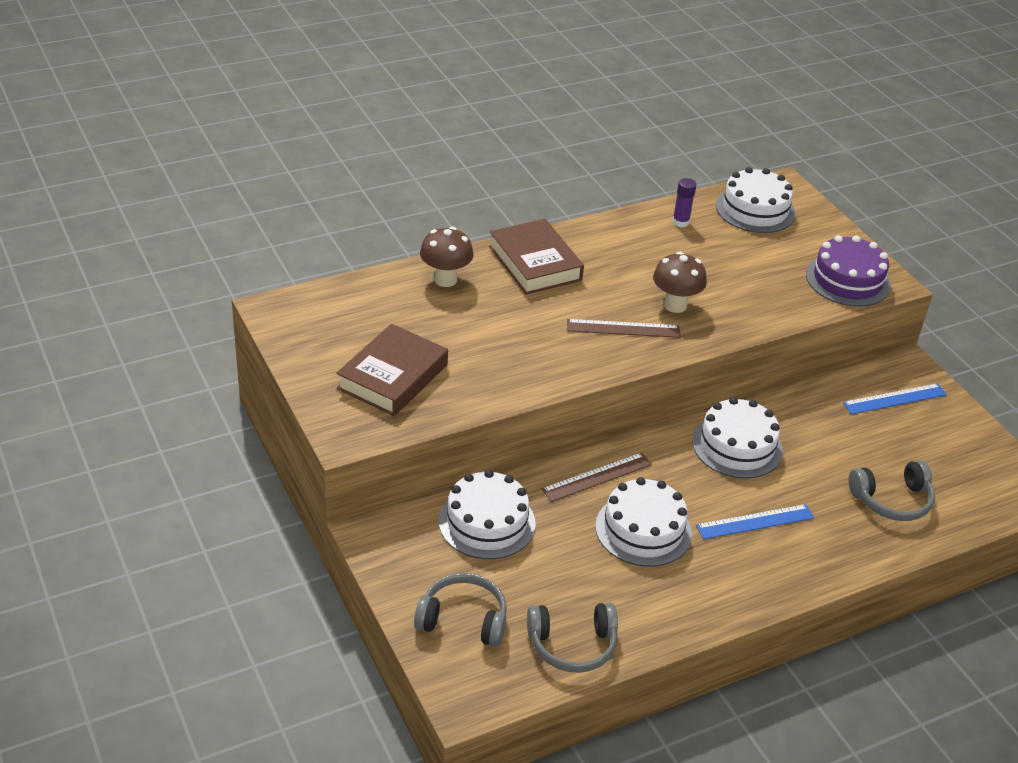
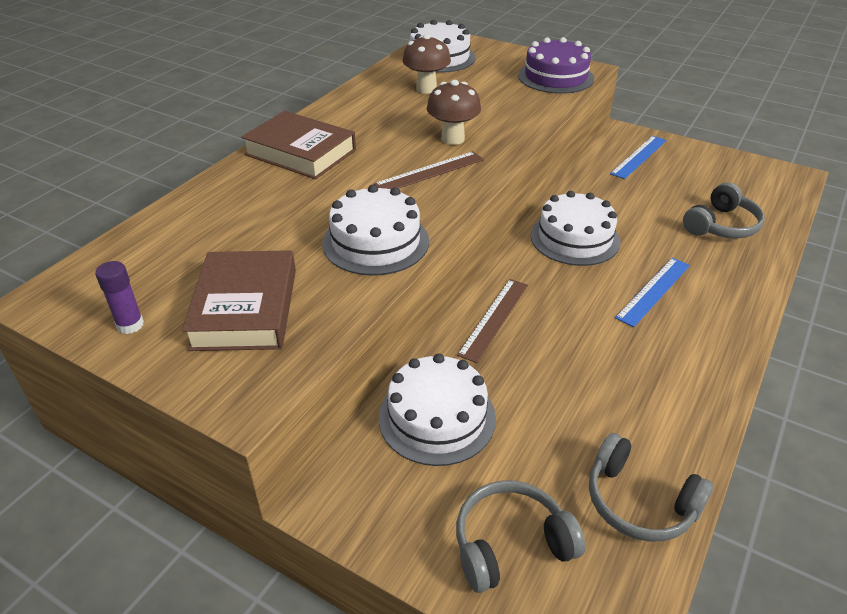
camera: 30 degrees left, 0 degrees up
(445, 280) = (225, 196): brown mushroom -> brown mushroom (426, 89)
(572, 645) = (639, 502): grey headphones -> grey headphones turned 75 degrees clockwise
(643, 530) = (579, 345): white cake -> white cake (376, 242)
(680, 222) = (393, 83): purple glue stick -> purple glue stick (130, 325)

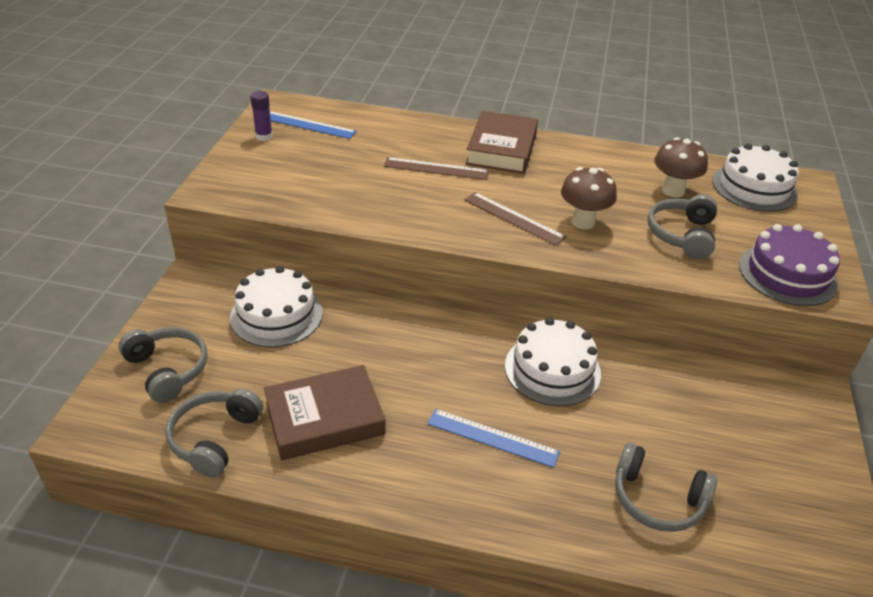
camera: 70 degrees right, 0 degrees up
(245, 308) = (293, 171): brown book -> brown book (324, 418)
(376, 242) = (393, 209): white cake -> none
(491, 101) = (682, 235): none -> grey headphones
(494, 318) = (401, 329): brown ruler -> brown ruler (436, 168)
(638, 156) = (766, 413): blue ruler -> blue ruler (308, 125)

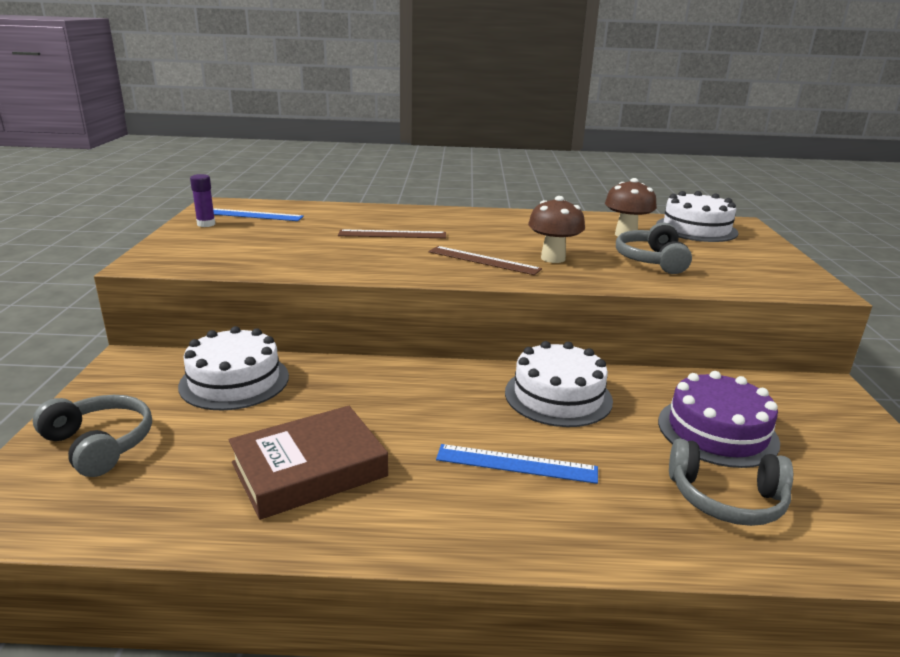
camera: 10 degrees left, 15 degrees down
(214, 438) = (166, 507): grey headphones -> none
(501, 149) = (452, 219): brown book -> none
(787, 274) = (765, 278): purple cake -> purple cake (717, 431)

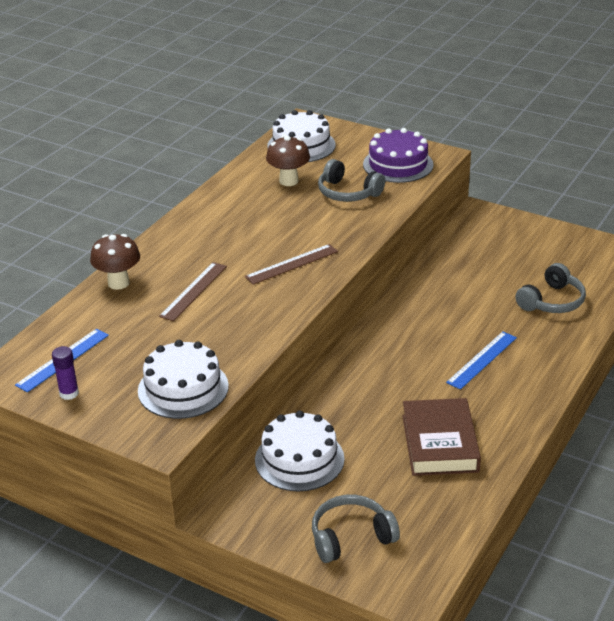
camera: 60 degrees left, 10 degrees up
(553, 258) = (312, 232): brown mushroom -> brown mushroom (118, 283)
(558, 396) = (421, 316): white cake -> white cake (183, 388)
(717, 431) = (495, 274): purple cake -> purple cake (398, 164)

